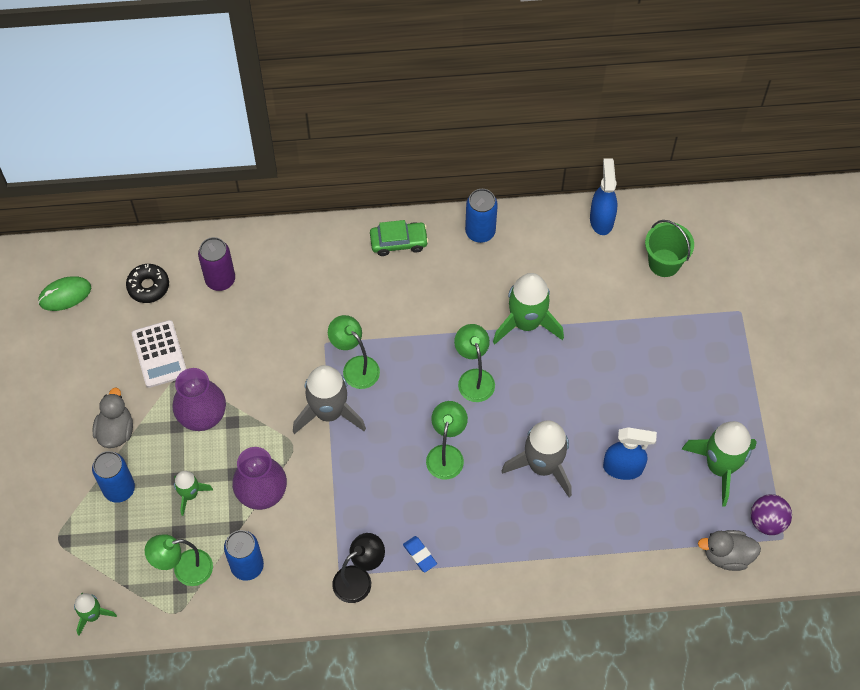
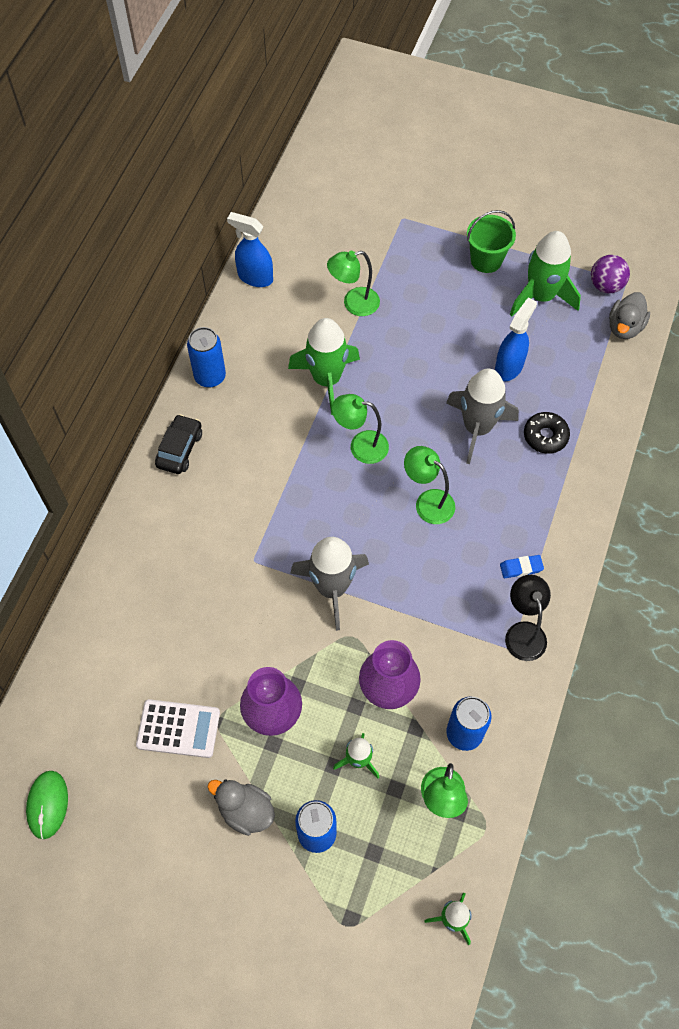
camera: 65 degrees left, 0 degrees up
(148, 286) = (90, 709): black donut -> black donut (545, 436)
(220, 279) = (124, 632): purple can -> none
(355, 367) = (295, 543): green lamp -> green lamp (354, 304)
(399, 242) = (179, 449): green car -> black car
(664, 263) = (325, 250): green bucket -> green bucket (486, 260)

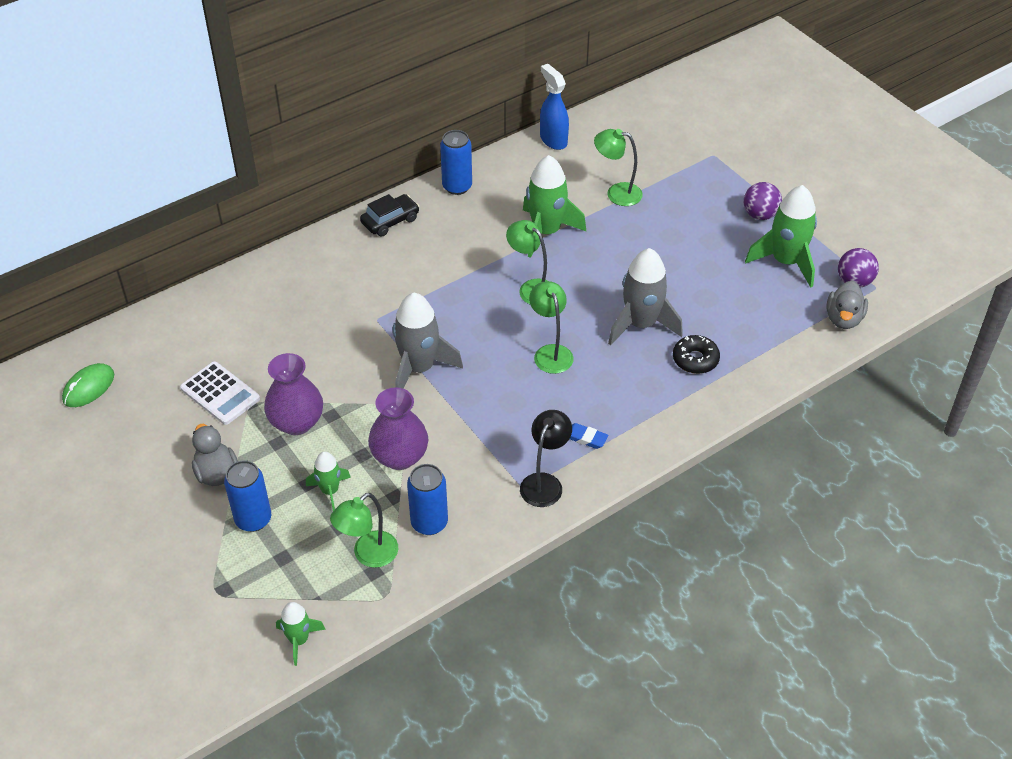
camera: 35 degrees right, 15 degrees down
(486, 260) = (760, 215): green bucket -> purple ball
(509, 367) = (709, 296): blue spray bottle -> none
(624, 327) = (843, 319): grey duck -> grey duck turned 45 degrees counterclockwise

